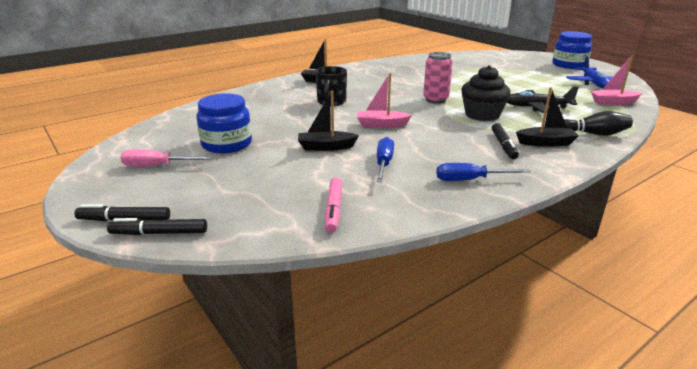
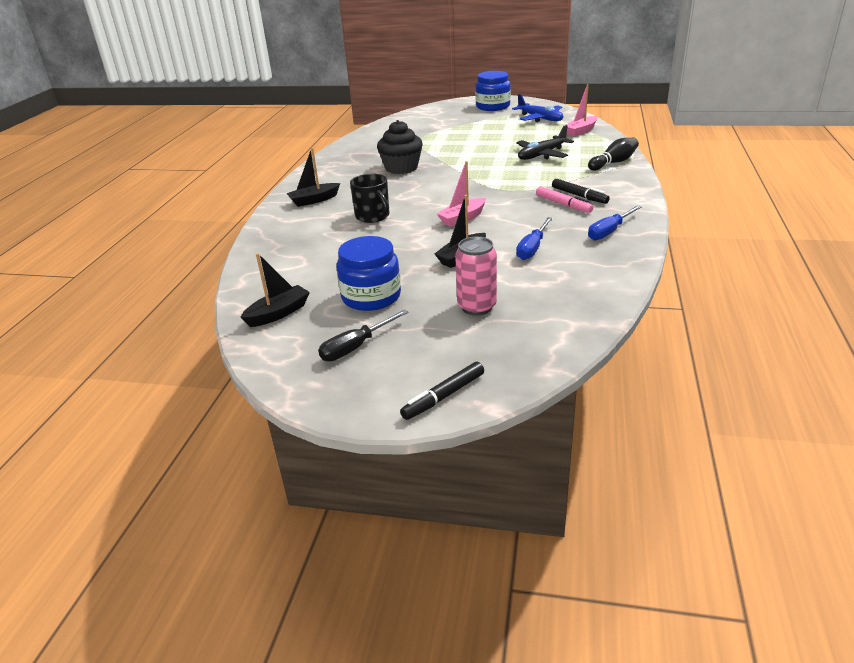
camera: 40 degrees left, 5 degrees up
(157, 166) = (356, 347): pink screwdriver -> black screwdriver
(159, 233) = (496, 386): black marker -> none
(333, 209) = (573, 297): pink marker -> pink marker (563, 204)
(383, 163) = (532, 248): blue screwdriver -> blue screwdriver turned 120 degrees counterclockwise
(435, 100) = (457, 178): pink can -> pink can (477, 307)
(482, 115) = (518, 177): black cupcake -> black cupcake (401, 168)
(546, 143) = (600, 182): black boat -> black boat (278, 313)

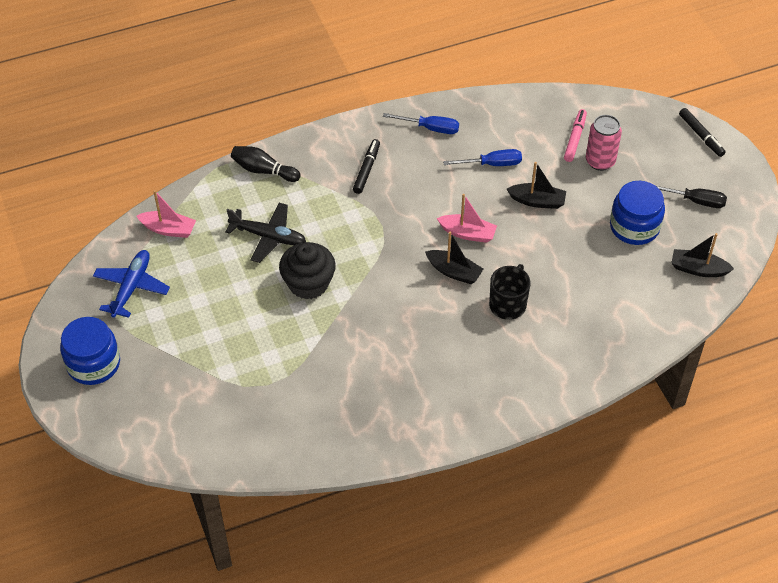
camera: 125 degrees left, 20 degrees up
(314, 200) = (506, 379): black boat -> black boat (454, 272)
(401, 168) = (375, 349): black cupcake -> black cupcake (308, 283)
(443, 396) = (701, 135): black marker -> black marker turned 45 degrees clockwise
(563, 204) = (393, 174): pink marker -> pink marker (575, 138)

